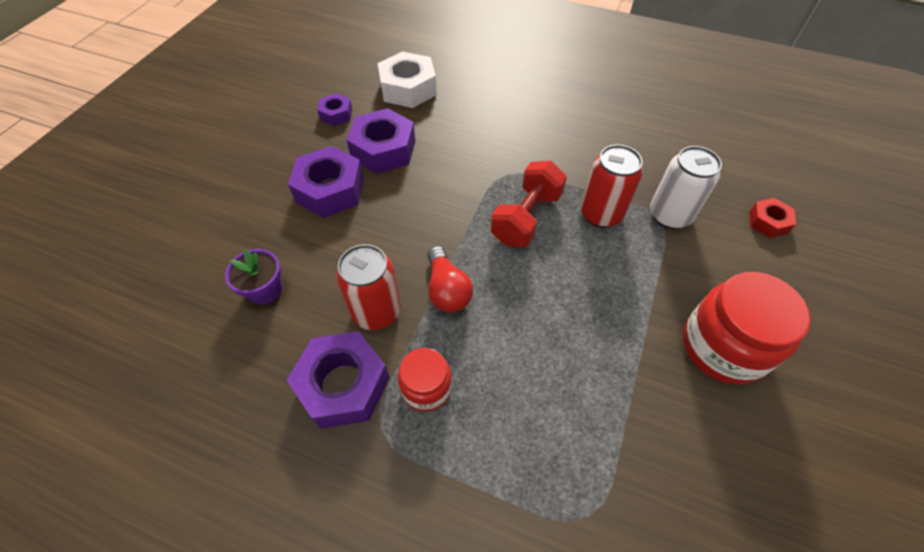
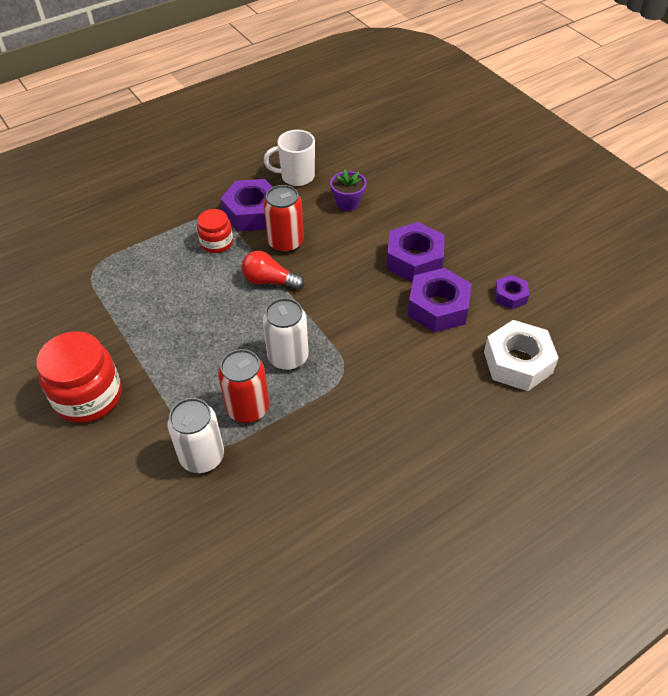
camera: 125 degrees right, 5 degrees down
(235, 380) = (296, 176): none -> white mug
(526, 218) = (288, 357): red dumbbell -> white can
(768, 222) = (125, 528): red nut -> none

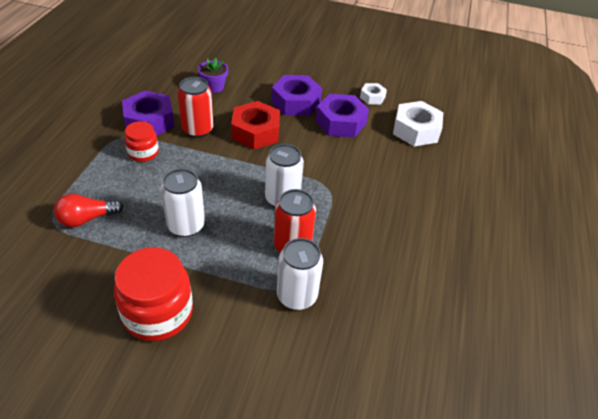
camera: 45 degrees left, 5 degrees down
(182, 333) = (186, 225): none -> white can
(269, 281) = (214, 159): red light bulb -> red light bulb (87, 219)
(296, 176) = (157, 85): white mug -> none
(337, 273) = (256, 132): none -> red nut
(510, 296) = (372, 97): purple nut -> white nut

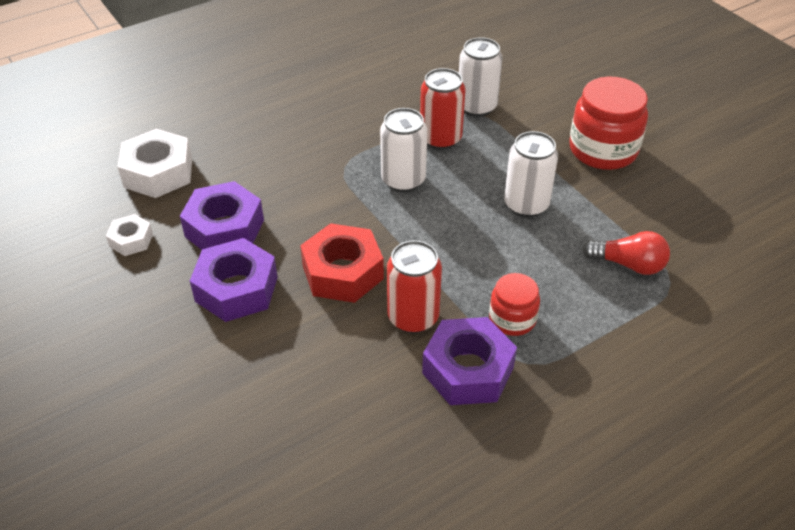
camera: 135 degrees left, 0 degrees up
(214, 87) = (316, 387): purple flower pot -> none

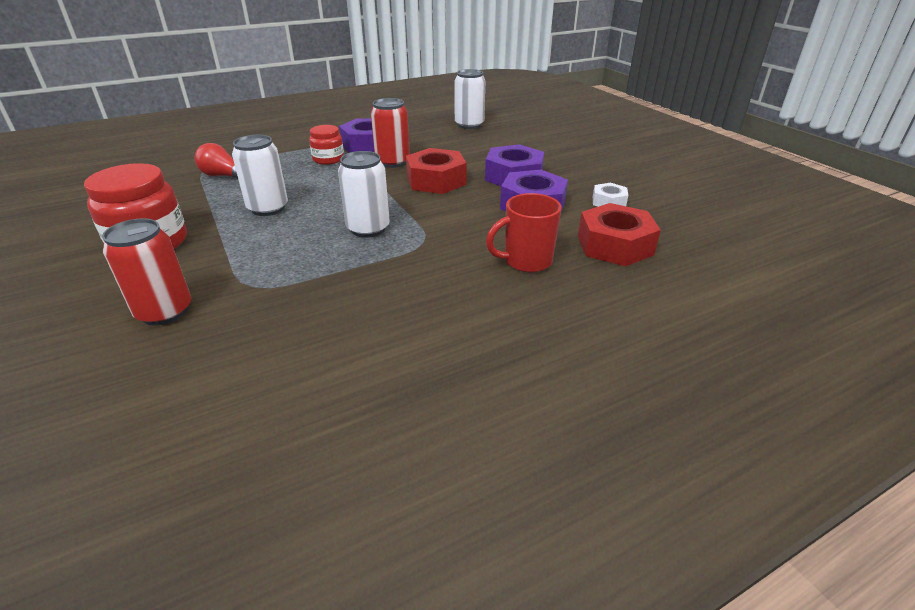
camera: 175 degrees left, 10 degrees down
(158, 173) = (615, 245): white nut -> red nut
(248, 149) = (526, 261): none -> red mug
(440, 139) = (311, 261): red can -> red can (164, 312)
(477, 107) = (243, 293): white can -> white can (469, 125)

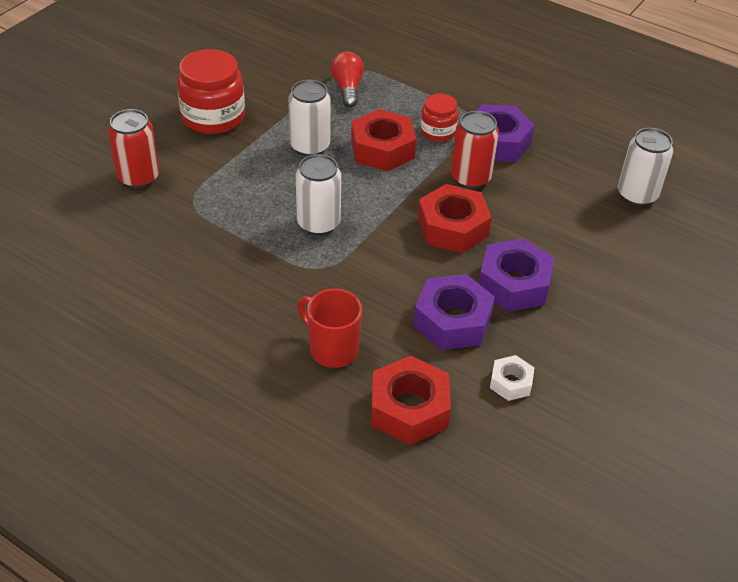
camera: 60 degrees right, 10 degrees up
(317, 182) = (382, 149): none -> red nut

